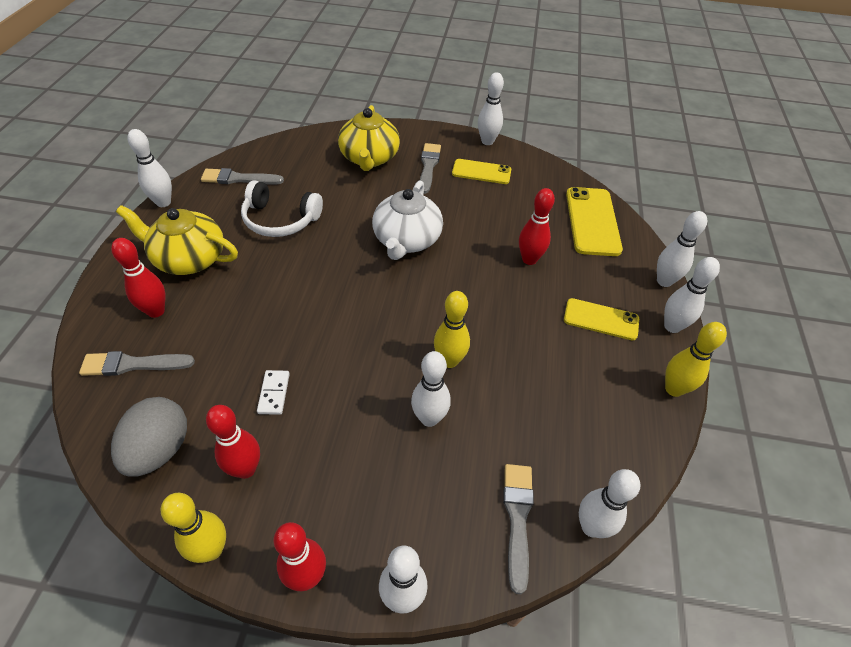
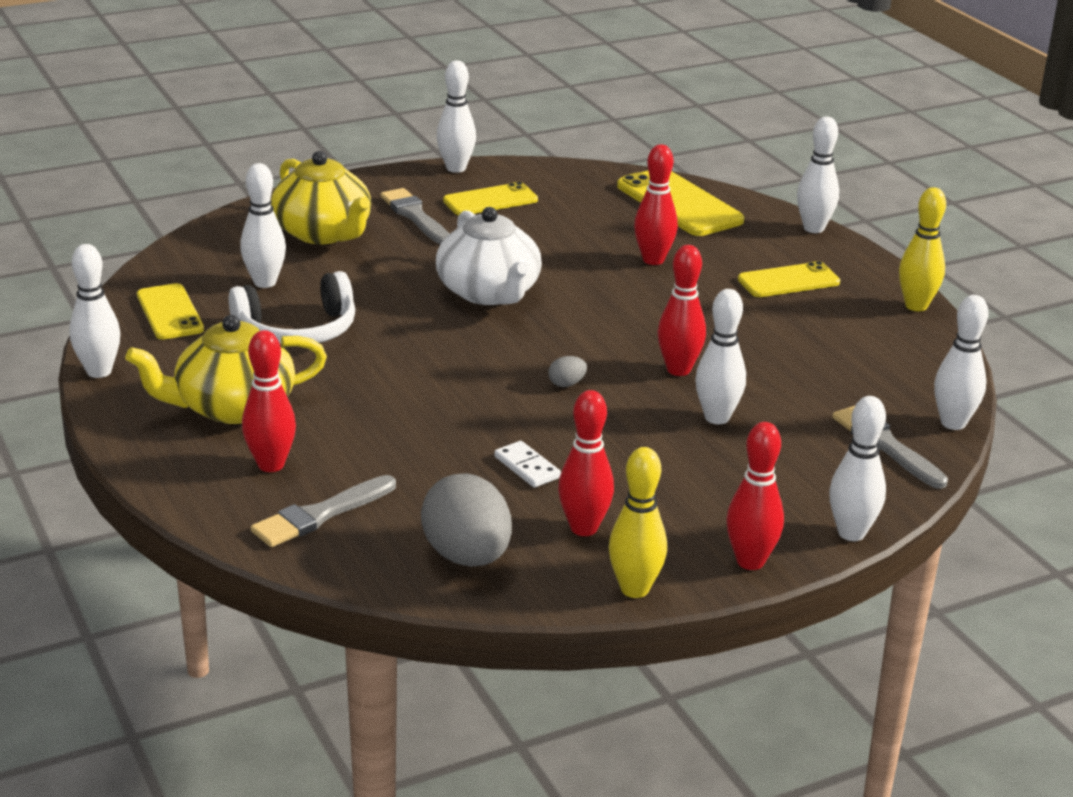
camera: 35 degrees left, 20 degrees down
(238, 179) = (170, 312): grey brush -> yellow phone
(371, 336) = (566, 384): none -> grey egg
(449, 361) = (678, 370): yellow bowling pin -> red bowling pin
(672, 326) = (862, 261): white bowling pin -> white bowling pin (265, 282)

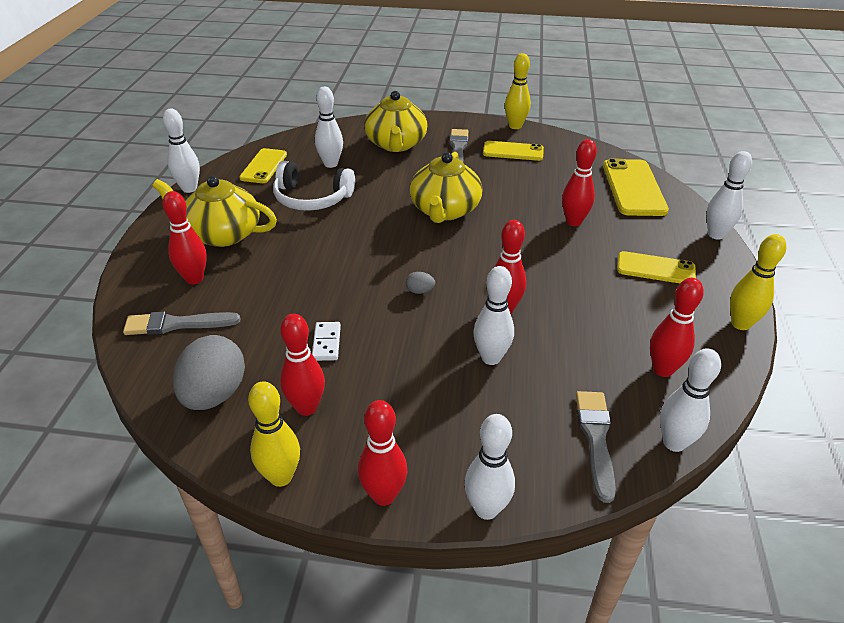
camera: 35 degrees right, 10 degrees up
(456, 168) = (515, 126): white bowling pin -> yellow bowling pin
(489, 292) = (444, 210): white teapot -> yellow teapot
(886, 369) = (662, 370): none -> red bowling pin

